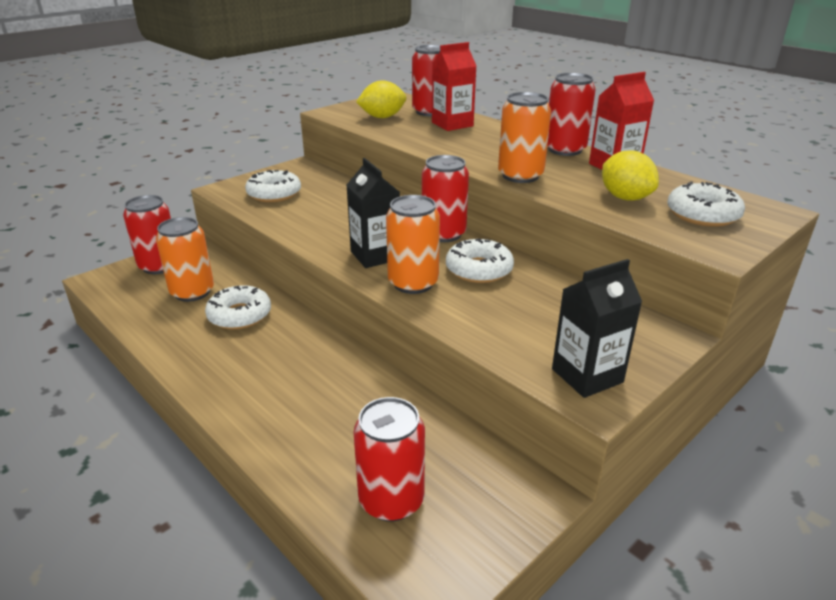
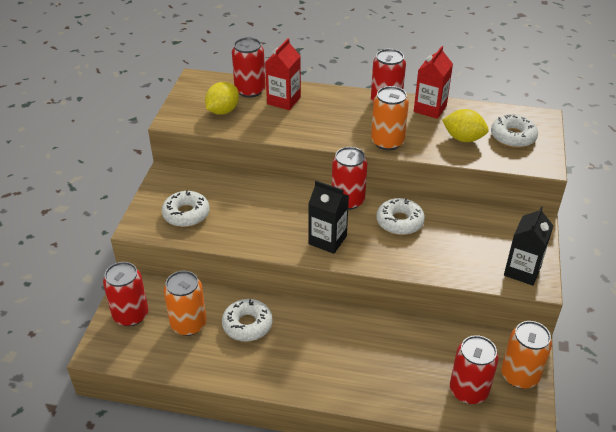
camera: 35 degrees left, 10 degrees up
(413, 283) = (375, 251): orange can -> orange can (519, 375)

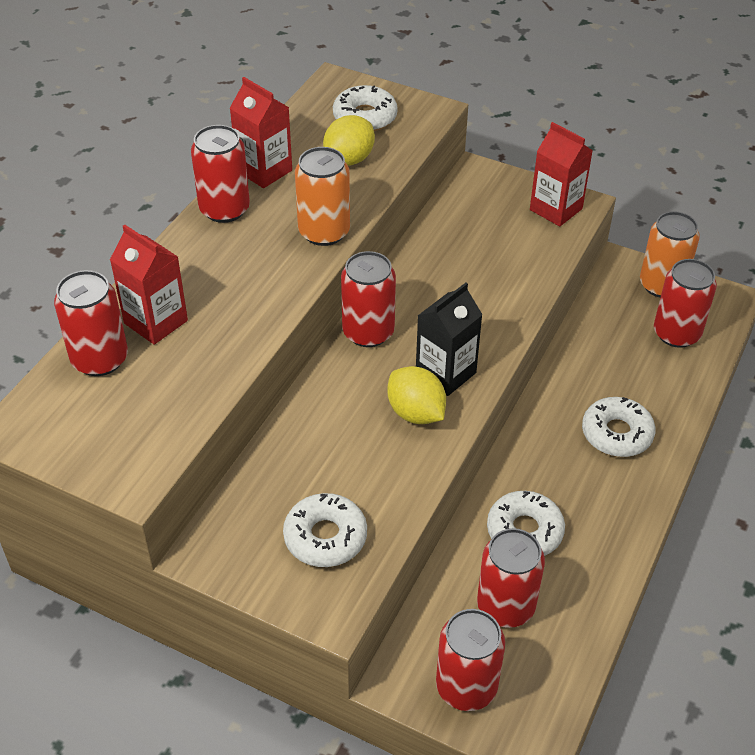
camera: 75 degrees left, 5 degrees up
(188, 324) = (505, 606): orange can -> red can
(223, 111) = (143, 406): yellow lemon -> yellow lemon (416, 413)
(399, 222) = (433, 290): white donut -> white donut (616, 434)
(522, 271) = (556, 209): black carton -> red carton

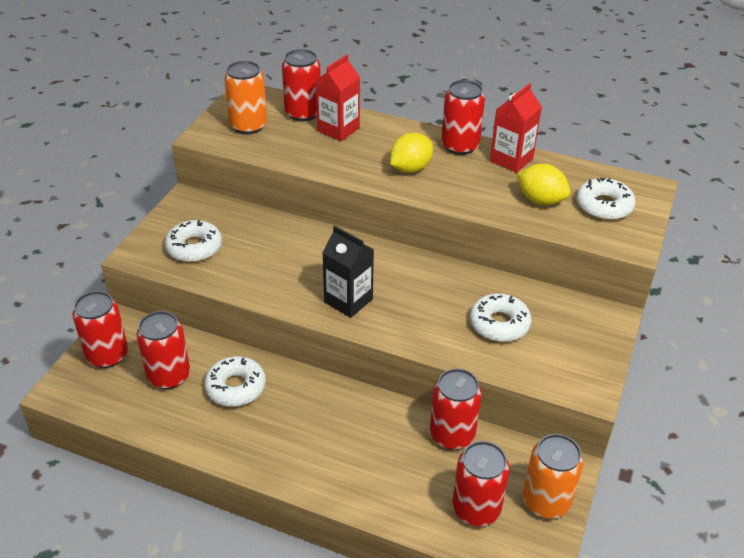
camera: 85 degrees right, 5 degrees down
(324, 232) = (445, 193): orange can -> orange can (248, 126)
(368, 332) = (388, 257): red can -> red can (452, 435)
(416, 413) = (305, 285): yellow lemon -> yellow lemon (410, 168)
(556, 209) = (576, 372): red carton -> none
(616, 434) = (339, 452): white donut -> white donut (499, 324)

